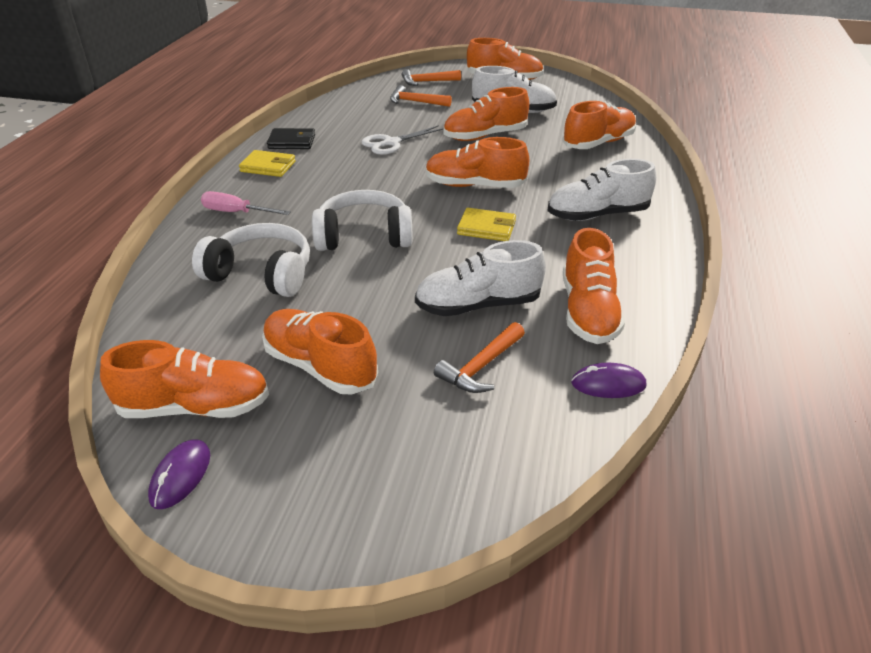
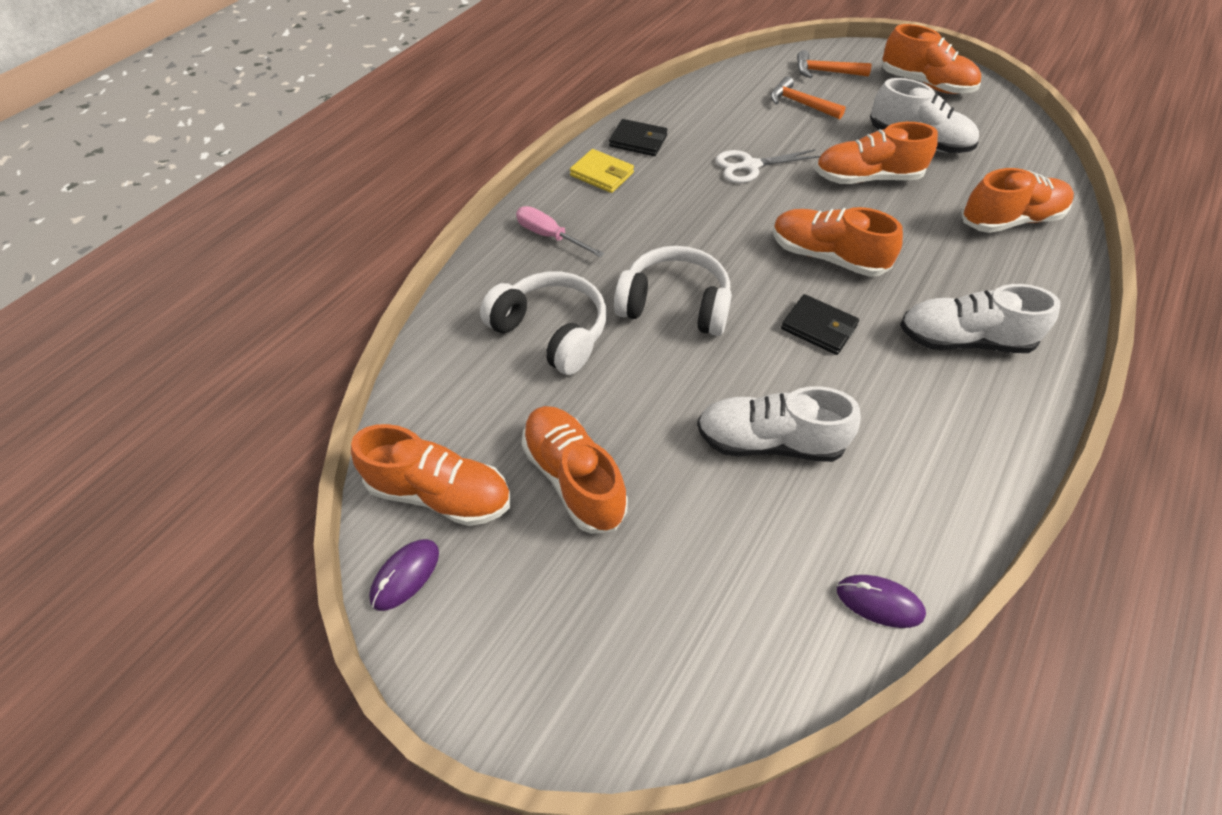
camera: 20 degrees right, 15 degrees up
(481, 367) = (742, 531): orange hammer -> none
(486, 228) = (818, 327): yellow wallet -> black wallet
(588, 312) = (895, 489): orange shoe -> none

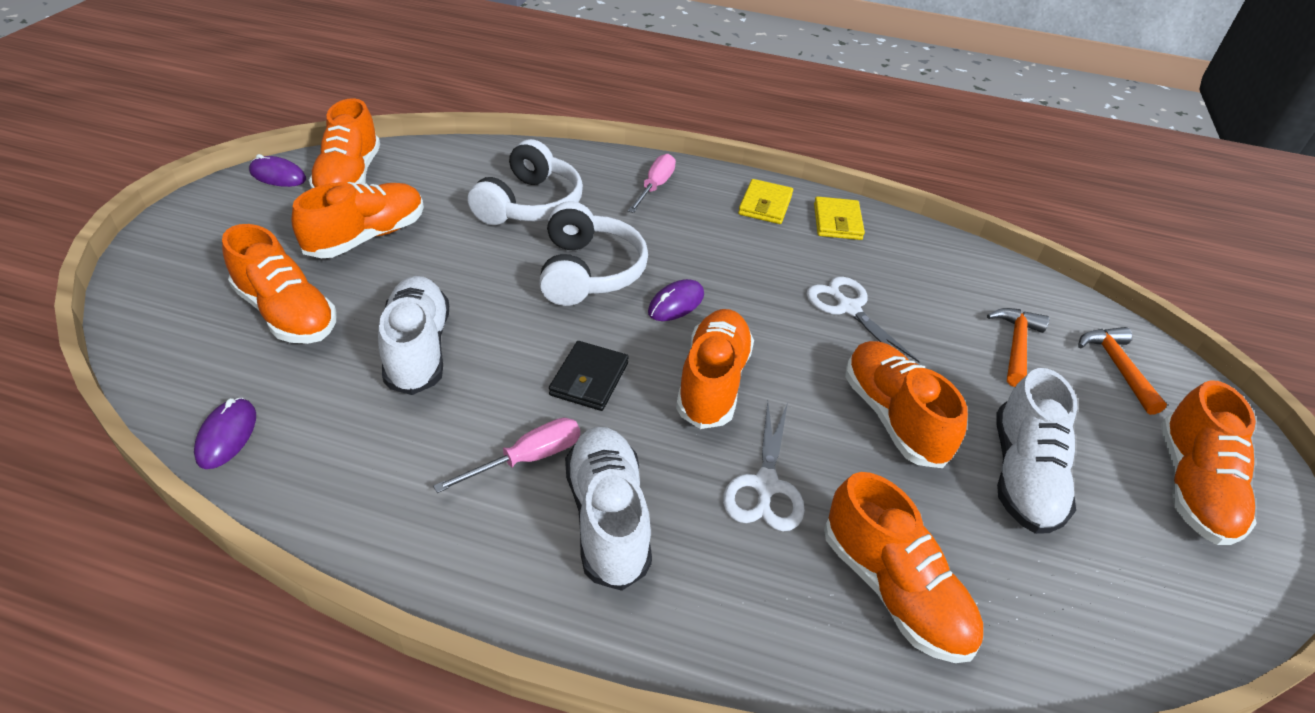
camera: 70 degrees right, 10 degrees down
(638, 141) = (837, 222): black wallet -> yellow wallet
(699, 555) = (287, 313): none -> orange shoe
(730, 258) = (676, 303): none -> purple mouse
(907, 378) = (527, 459): none -> pink screwdriver
(930, 254) = (765, 486): none -> white scissors

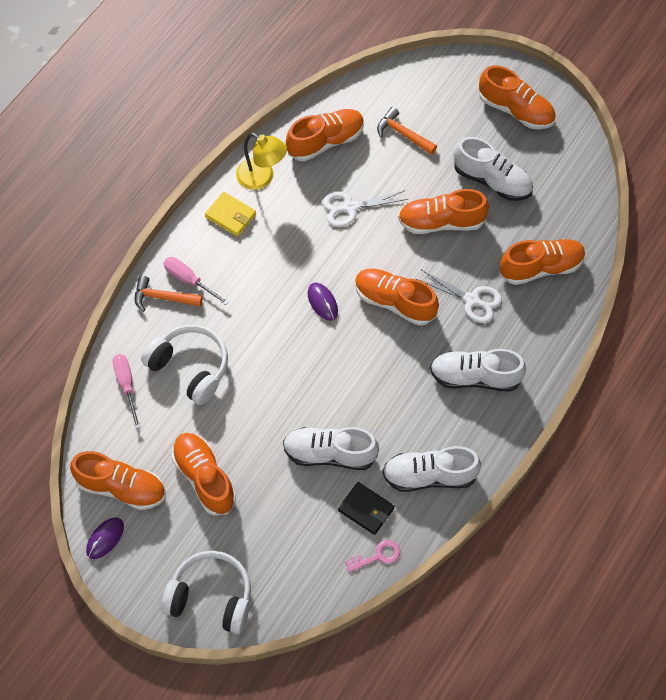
camera: 70 degrees left, 20 degrees up
(227, 436) = (378, 556): purple mouse -> pink key
(287, 313) = (277, 528): orange shoe -> orange shoe (326, 141)
(388, 482) = (429, 476): none -> white shoe
(527, 459) = (429, 407): pink screwdriver -> pink screwdriver (126, 385)
(588, 272) = (278, 345): white headphones -> white headphones (211, 597)
(589, 379) = (377, 365): black wallet -> black wallet (366, 509)
(837, 222) = (262, 178): yellow wallet -> yellow lamp
(1117, 367) = (431, 93): orange hammer -> orange hammer (162, 297)

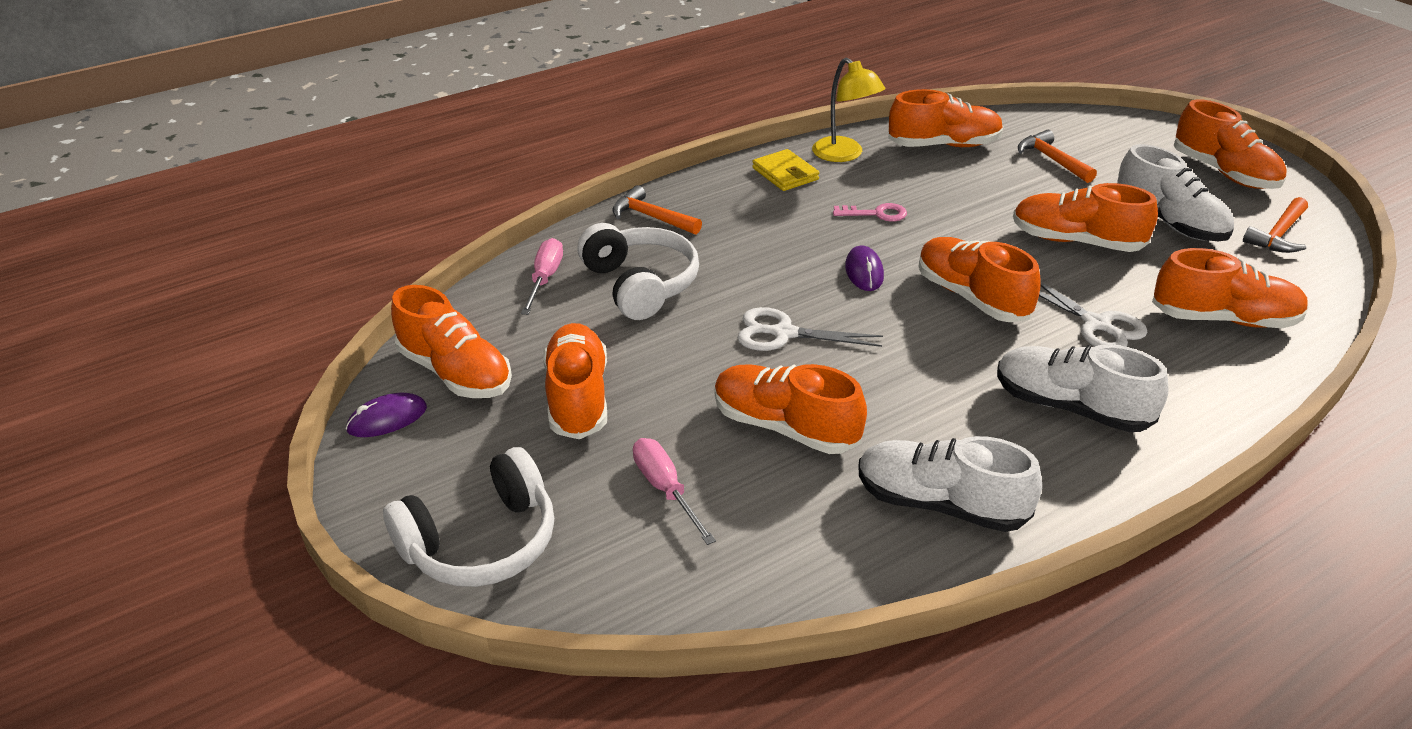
camera: 25 degrees right, 25 degrees down
(189, 280) = (695, 211): pink screwdriver -> pink screwdriver (665, 489)
(211, 597) = (482, 542): white headphones -> white headphones turned 105 degrees clockwise
(329, 454) = (785, 427): white shoe -> orange shoe
(350, 207) = (949, 201): white scissors -> white scissors (783, 333)
(366, 509) = (808, 513): black wallet -> none
(378, 556) = (795, 583): pink key -> pink key (876, 214)
(559, 170) = (1278, 235): none -> orange hammer

